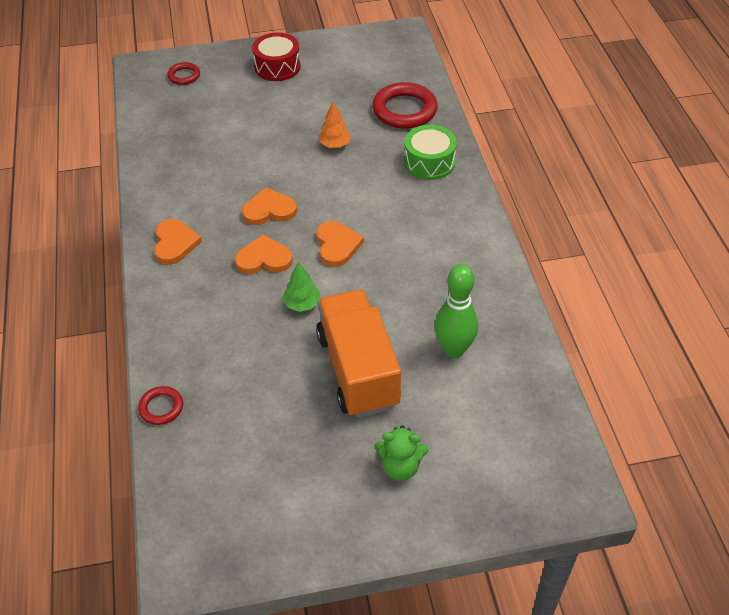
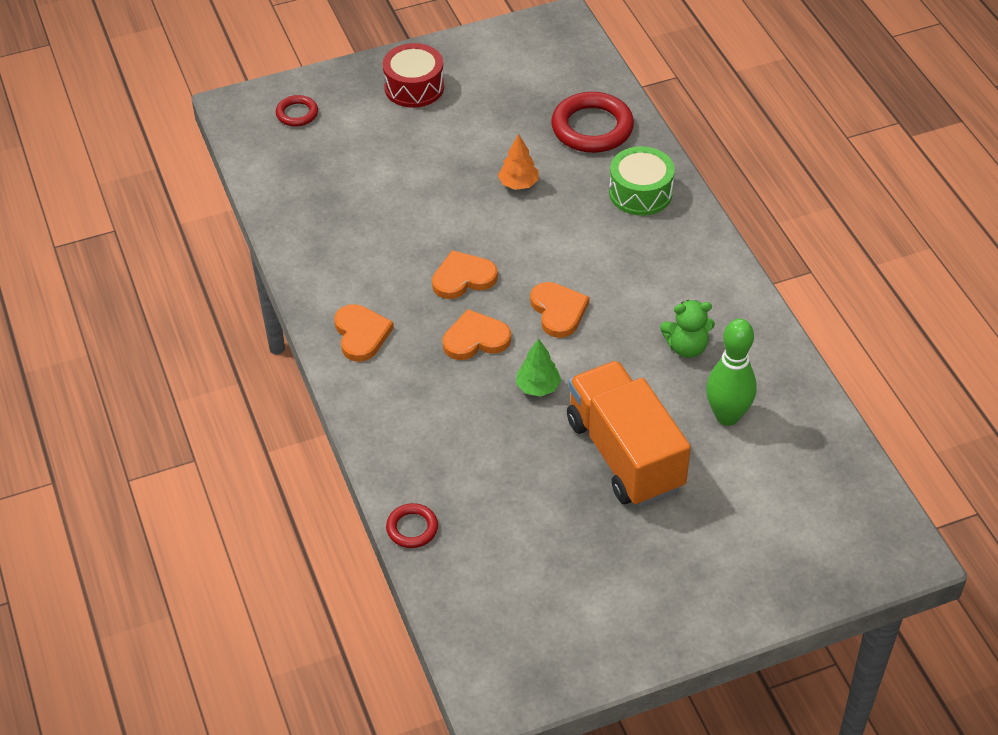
camera: 10 degrees left, 0 degrees up
(400, 467) = (701, 553): green teddy bear -> green teddy bear (686, 347)

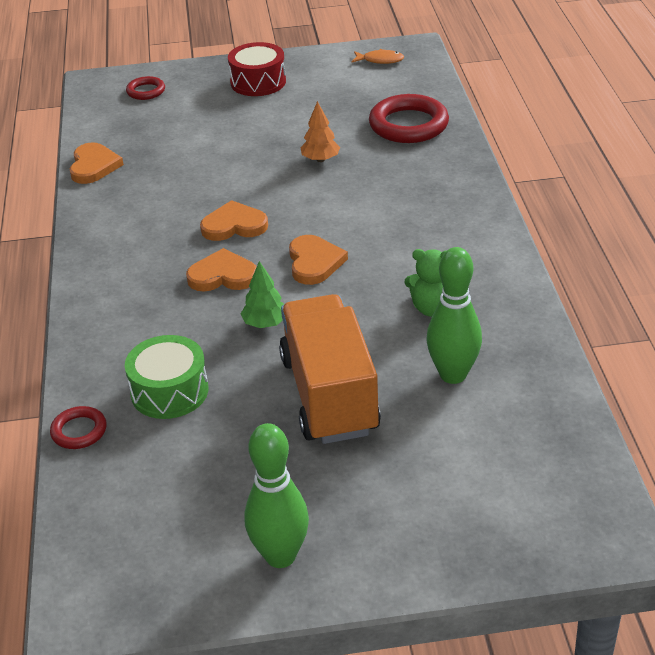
camera: 15 degrees right, 10 degrees down
(361, 334) = (116, 259): orange heart -> orange heart (94, 166)
(533, 42) = (380, 60): none -> orange fish
(639, 616) = (280, 556): none -> green bowling pin
(640, 193) = (435, 177): green drum -> green drum (169, 391)

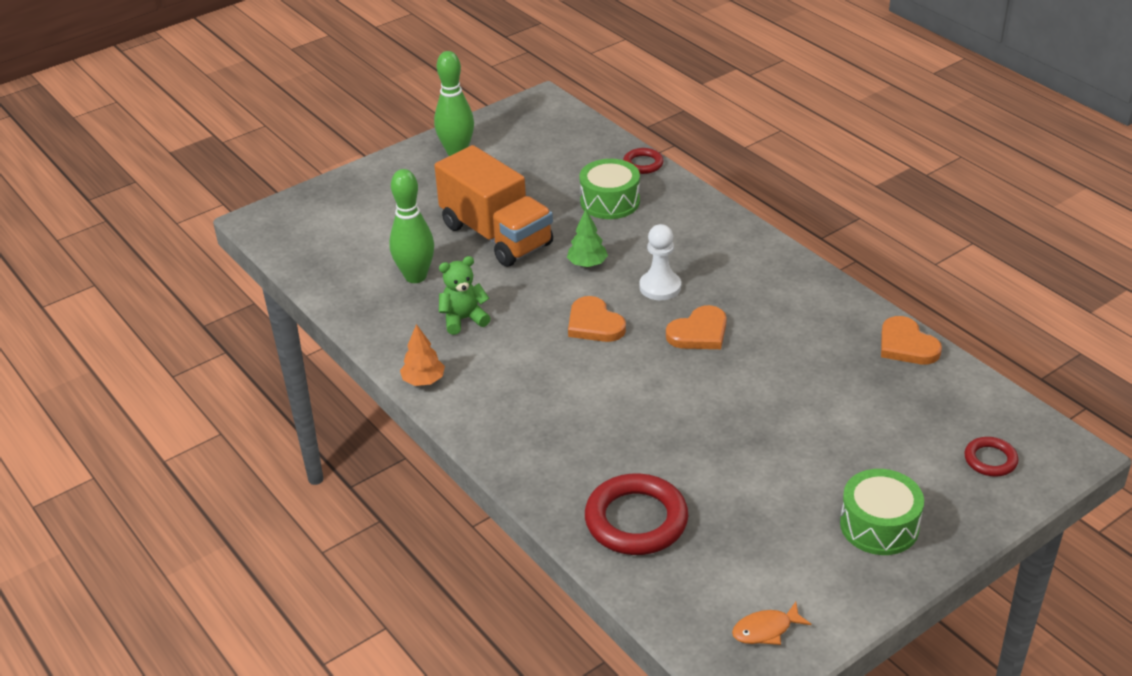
camera: 150 degrees right, 0 degrees up
(223, 275) = (660, 287): orange heart -> white pawn
(258, 82) = (879, 525): red drum -> green drum
(320, 159) = (690, 434): orange tree -> orange tree (423, 381)

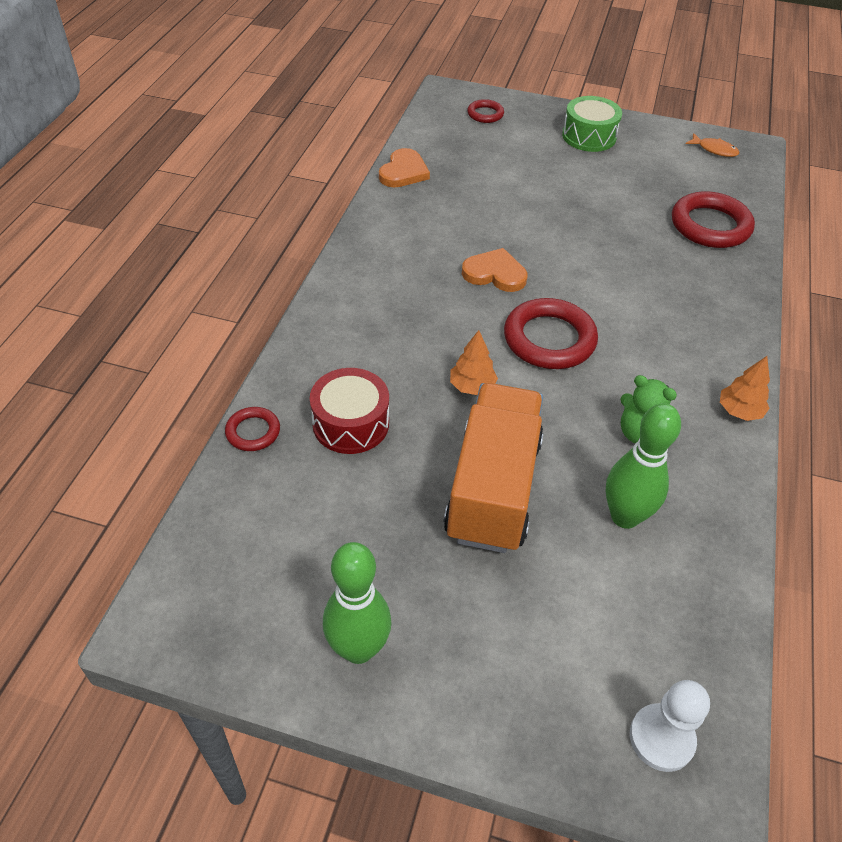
camera: 130 degrees left, 10 degrees up
(587, 264) = (472, 386): green tree -> orange tree
(594, 324) = (549, 339): orange heart -> red ring
(610, 201) = (351, 423): green drum -> red drum
(660, 287) = (458, 321): white pawn -> white pawn (661, 738)

